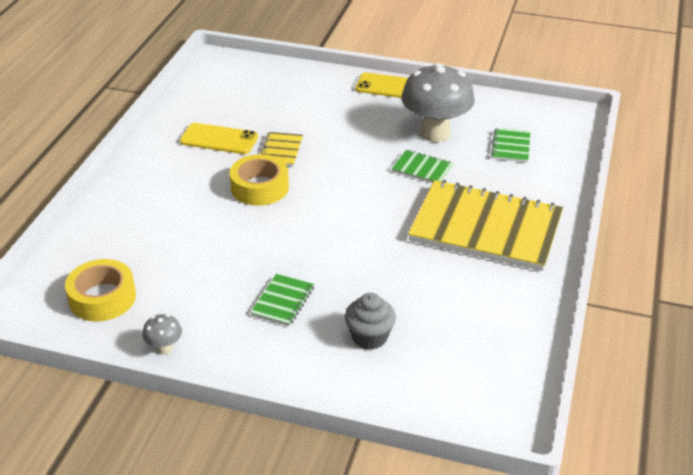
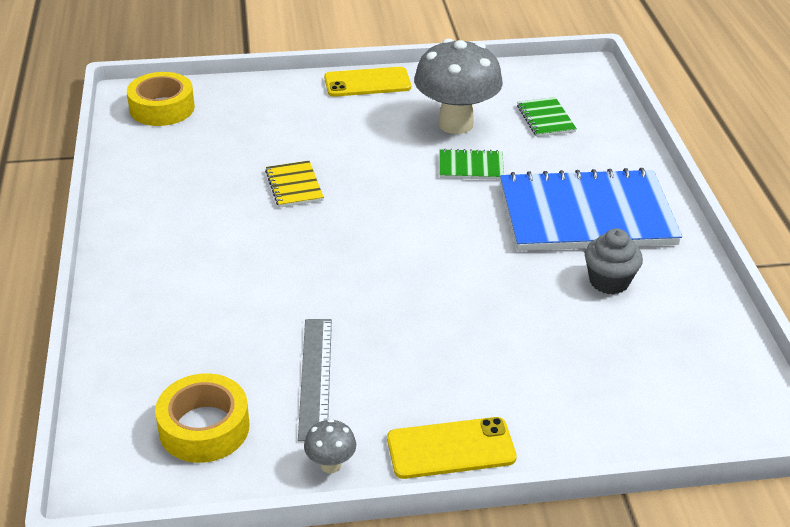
camera: 25 degrees left, 0 degrees up
(198, 287) = (315, 377): none -> grey ruler
(219, 139) = (208, 191): yellow phone -> yellow phone (451, 448)
(259, 187) = (301, 236): yellow tape -> yellow tape (162, 108)
(283, 301) = (429, 363): green notebook -> none
(369, 337) = (556, 373): grey cupcake -> grey cupcake (609, 281)
(485, 228) = (586, 214): yellow notebook -> blue notebook

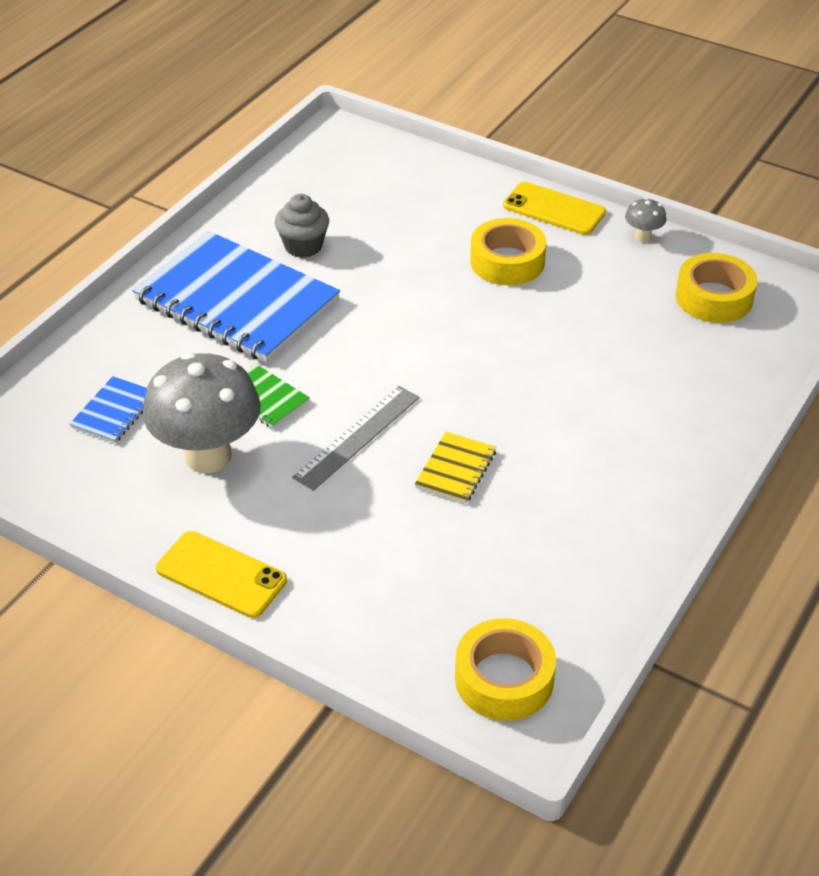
camera: 140 degrees left, 5 degrees up
(315, 377) = (603, 291): grey ruler -> grey ruler (357, 437)
(430, 360) = (507, 262): none -> yellow tape
(545, 119) = (114, 412): green notebook -> blue notebook

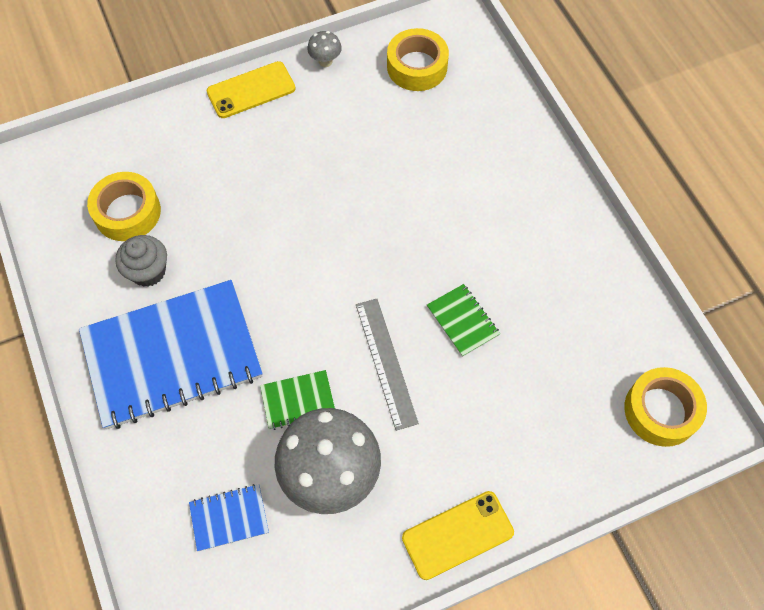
camera: 55 degrees left, 20 degrees up
(114, 412) = (229, 518): blue notebook -> blue notebook turned 75 degrees counterclockwise
(456, 469) = (462, 321): yellow notebook -> green notebook
(507, 262) = (282, 154): yellow tape -> yellow tape (127, 212)

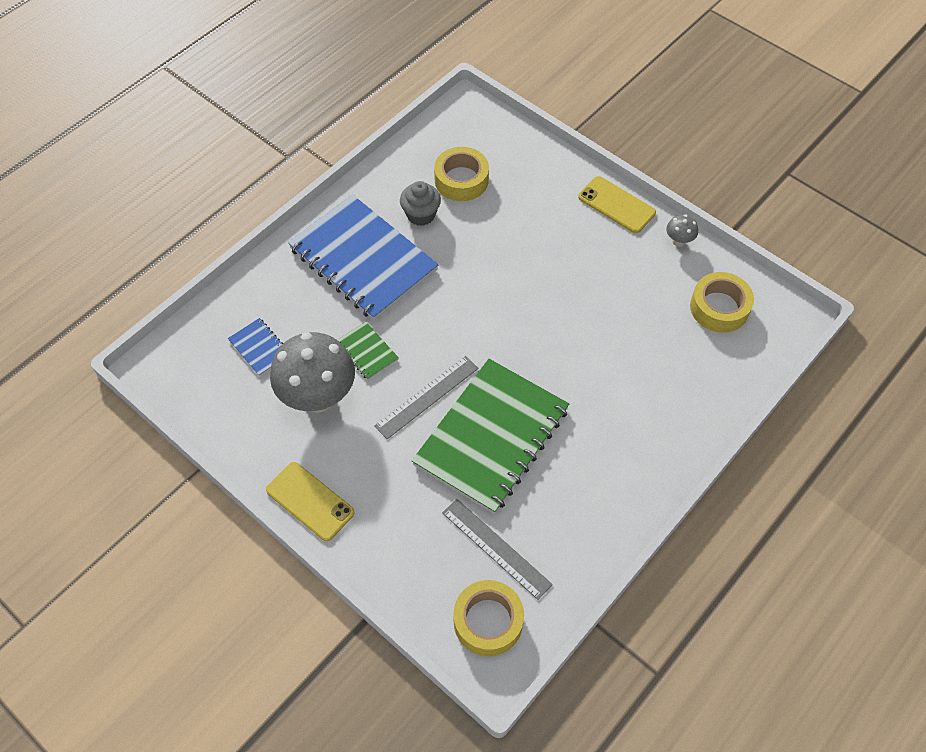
camera: 65 degrees right, 5 degrees down
(462, 321) = (491, 437): green notebook -> green notebook, size x2.40
(587, 370) = (496, 548): none -> grey ruler

